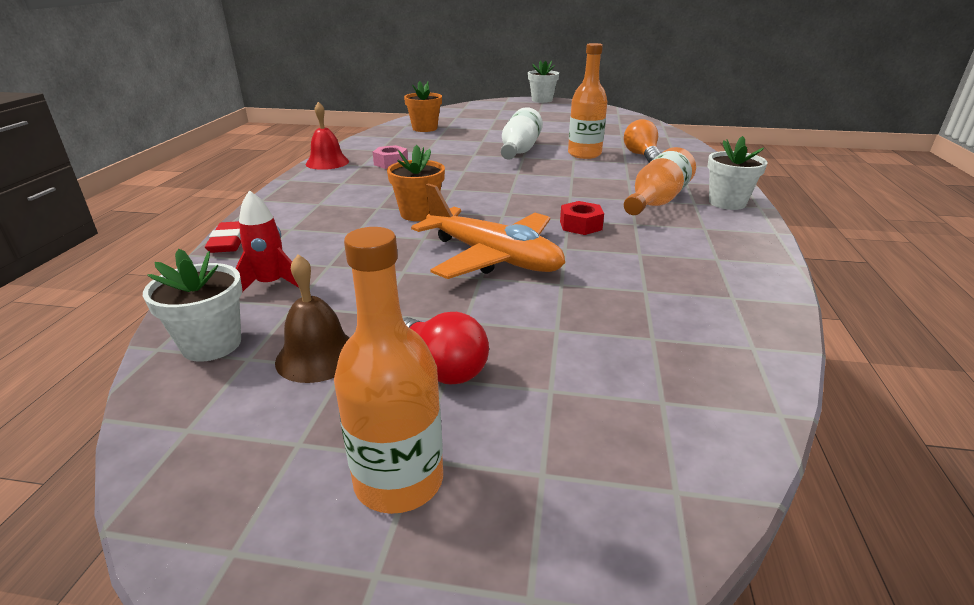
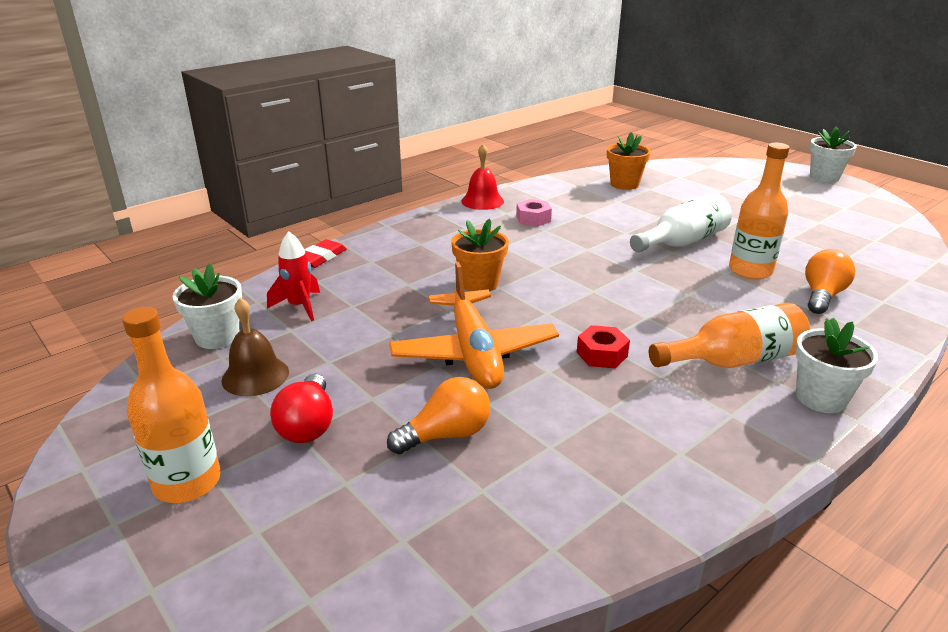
camera: 40 degrees right, 0 degrees up
(567, 317) = (446, 435): none -> orange light bulb

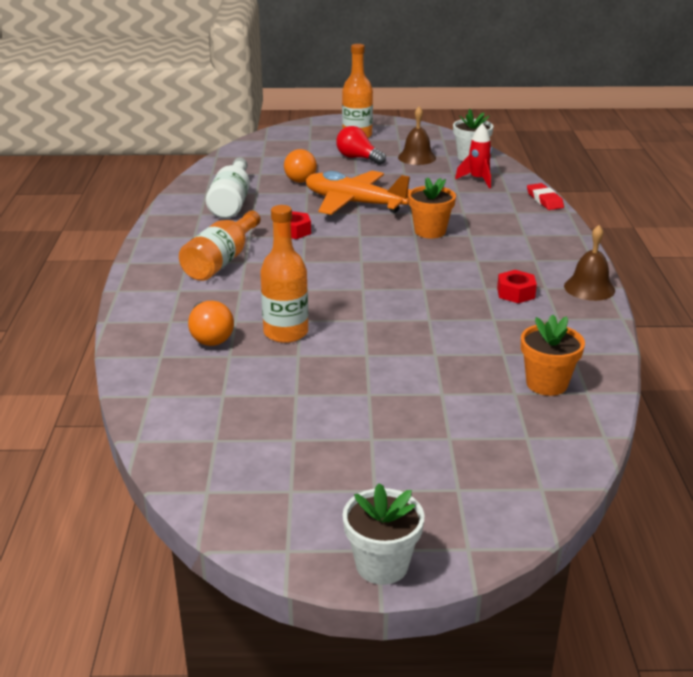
camera: 130 degrees right, 0 degrees up
(482, 201) = (589, 288): red bell -> brown bell
(533, 219) = (515, 293): pink nut -> red nut
(682, 242) = (373, 334): white bottle -> white bottle (231, 202)
(821, 398) = (155, 264): white flower pot -> none

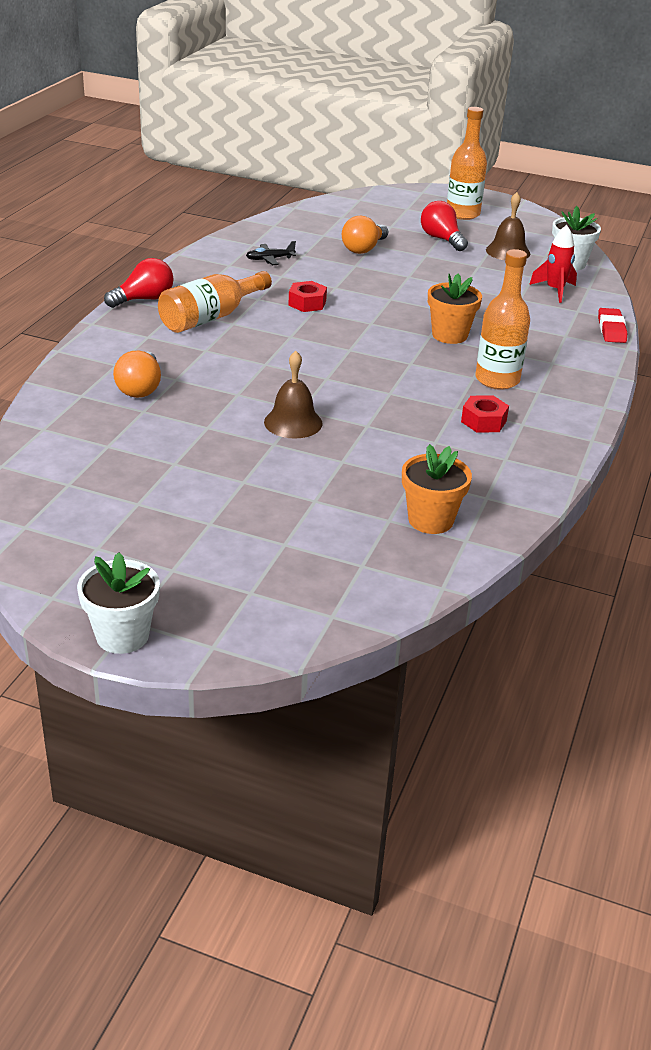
camera: 20 degrees right, 5 degrees up
(149, 259) = (144, 299): none -> red light bulb
(231, 202) = (270, 259): white bottle -> black plane
(286, 333) = (214, 402): orange bottle -> orange bottle (497, 380)
(354, 203) = (395, 287): orange plane -> none
(589, 288) = (571, 436): brown bell -> brown bell (293, 422)

